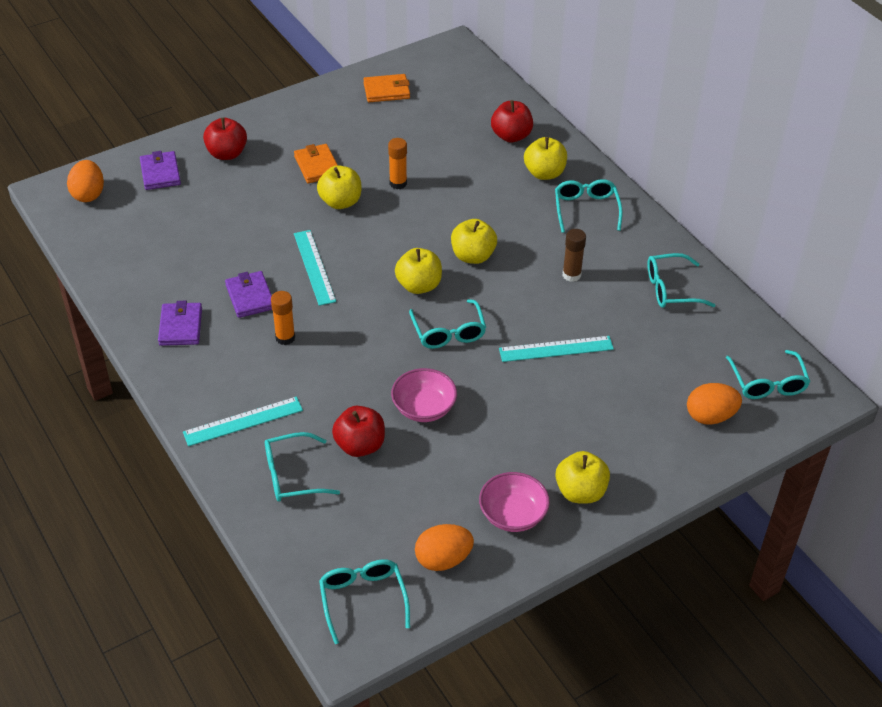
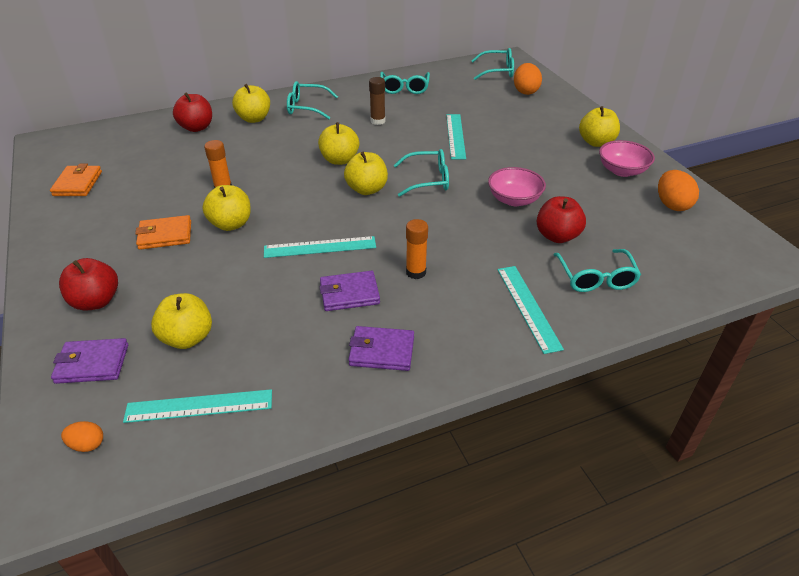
camera: 80 degrees left, 5 degrees down
(88, 194) = (87, 444): orange egg -> orange egg, size x0.56
(121, 237) = (199, 406): none -> turquoise ruler
(189, 213) = (187, 338): none -> yellow apple
(363, 599) = (723, 247): turquoise glasses -> none

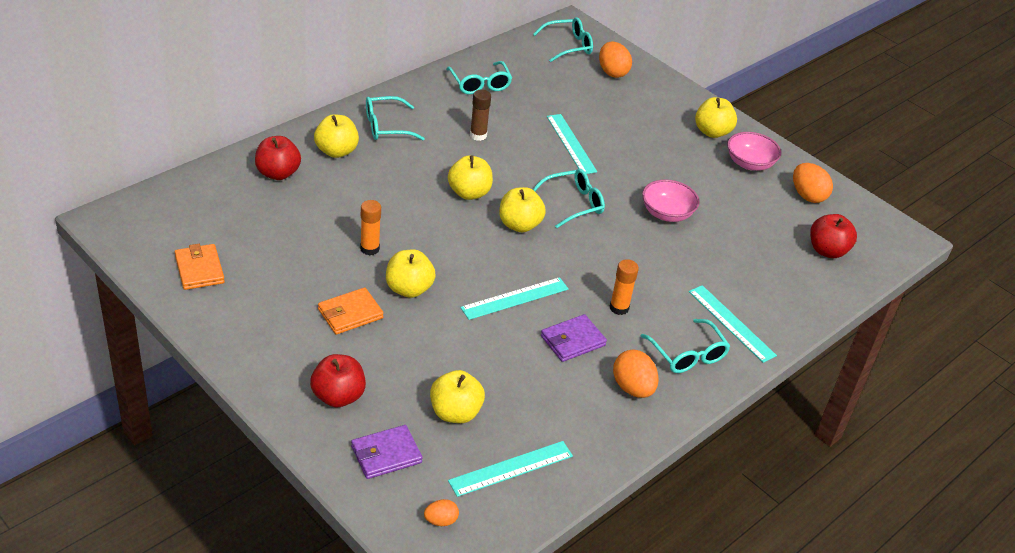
camera: 25 degrees left, 0 degrees up
(382, 351) = (632, 388): purple wallet -> orange egg
(557, 236) = (723, 247): red apple -> red apple (827, 251)
(596, 278) = (774, 284): turquoise glasses -> turquoise glasses (688, 355)

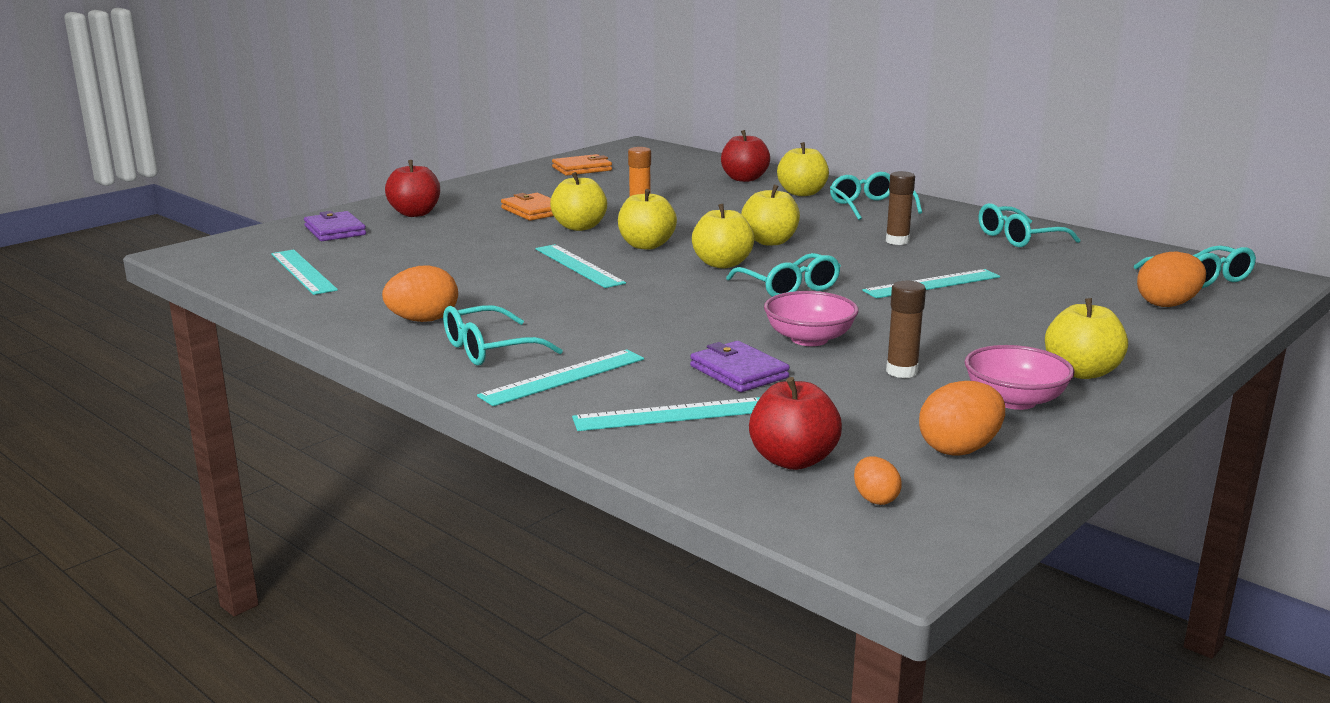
camera: 90 degrees right, 20 degrees down
(441, 521) = (242, 250): orange egg -> orange egg (875, 499)
(455, 412) = (388, 250): yellow apple -> yellow apple (646, 245)
(572, 341) = (508, 291): purple wallet -> purple wallet (739, 372)
(619, 308) = (577, 313): orange glue stick -> none
(715, 190) = (902, 371): none -> brown glue stick
(779, 285) = (671, 414): none -> turquoise ruler

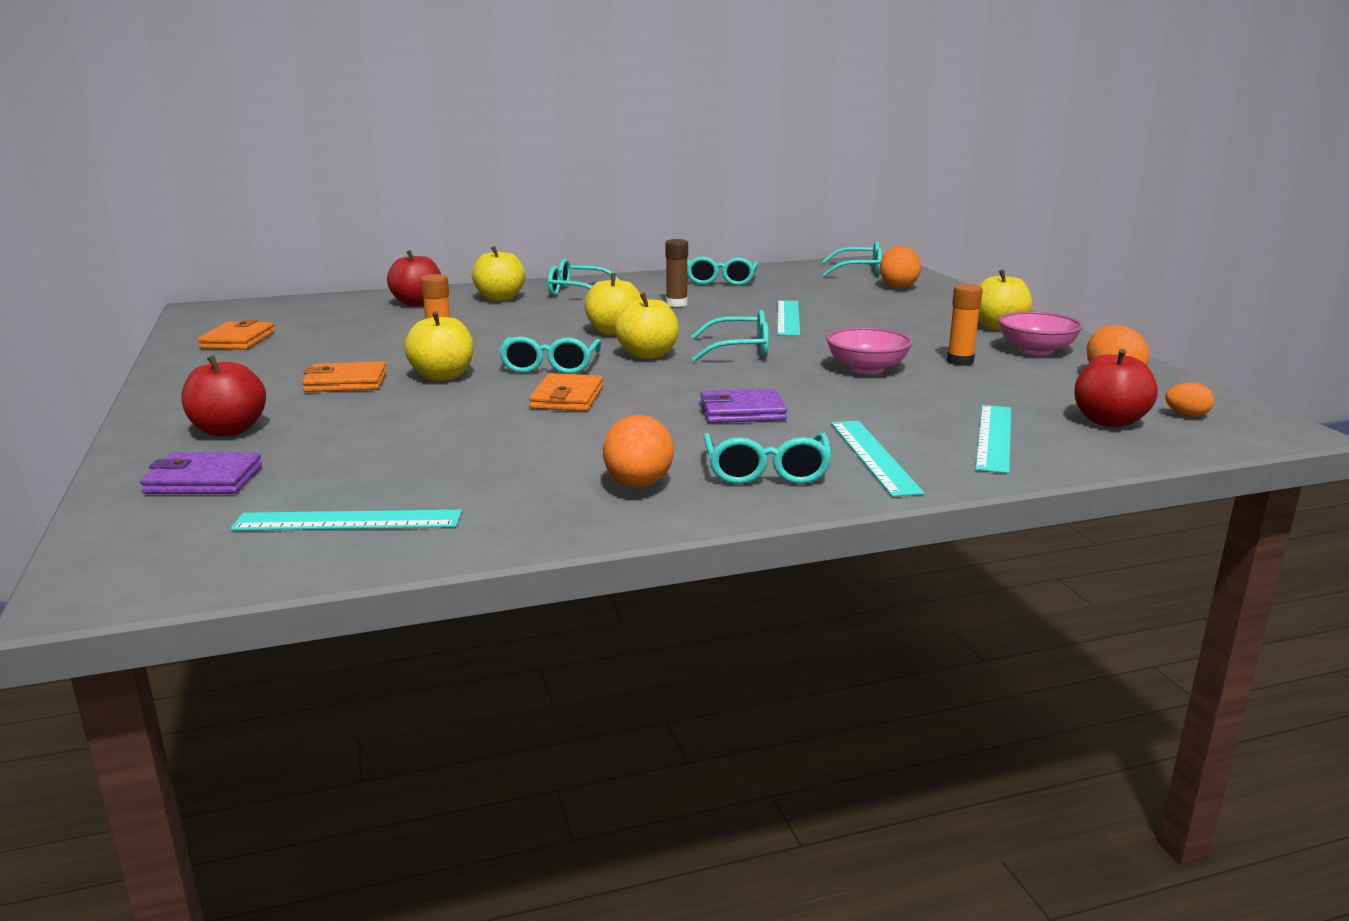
camera: 60 degrees left, 0 degrees up
(579, 266) = (567, 398): turquoise ruler -> orange wallet
(646, 245) = (550, 366): yellow apple -> turquoise glasses
(739, 372) = (918, 400): purple wallet -> purple wallet (742, 412)
(902, 371) = (960, 361): brown glue stick -> orange glue stick

